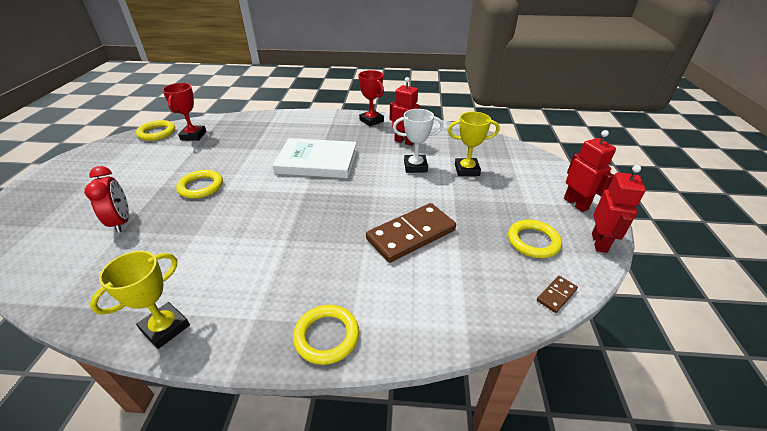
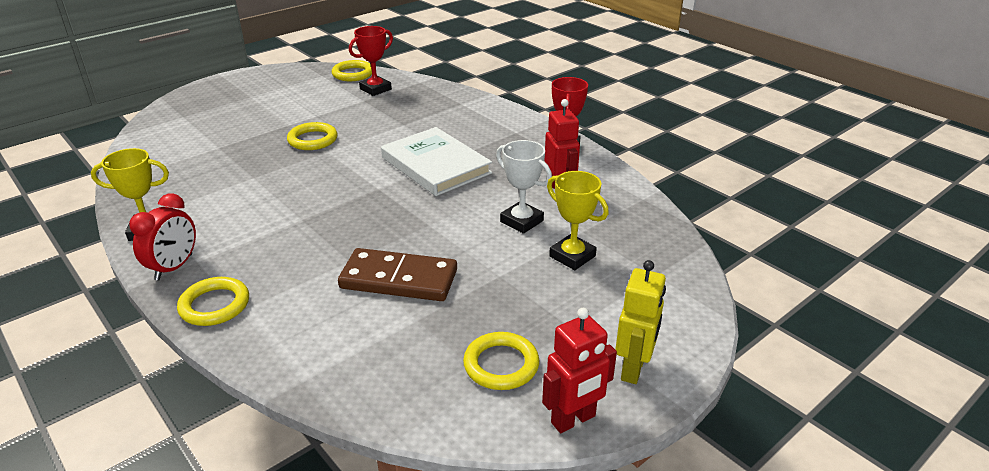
camera: 45 degrees right, 5 degrees down
(122, 222) = (227, 140): red clock -> red clock (174, 267)
(556, 295) = (426, 419): brown domino -> none
(576, 204) = (633, 369): red robot -> yellow robot

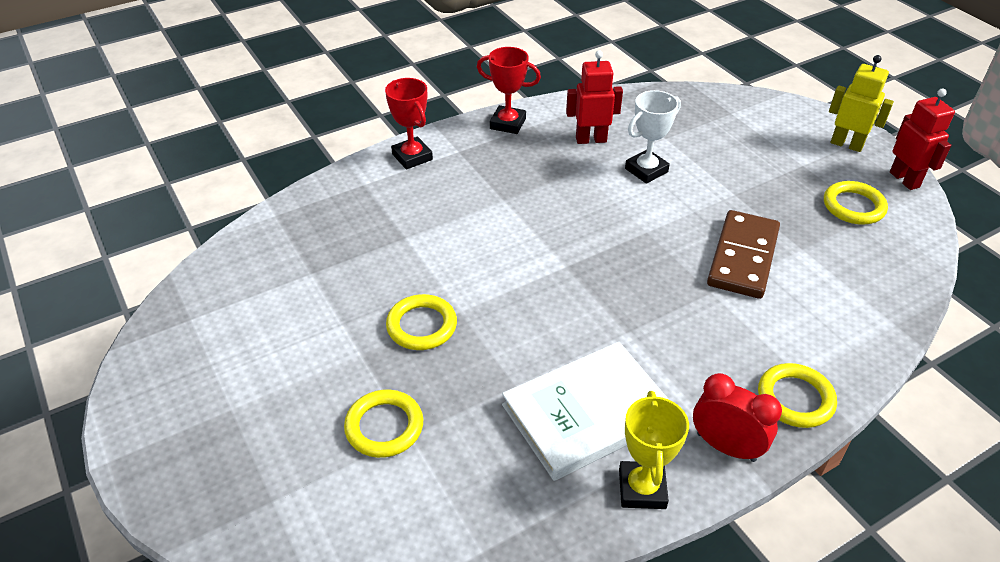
camera: 80 degrees left, 10 degrees up
(353, 74) = (207, 282): yellow ring -> yellow ring (384, 427)
(375, 89) = (279, 259): red trophy -> red trophy (412, 157)
(436, 165) = (522, 217): white book -> white book (587, 413)
(572, 256) = (705, 149): yellow trophy -> none

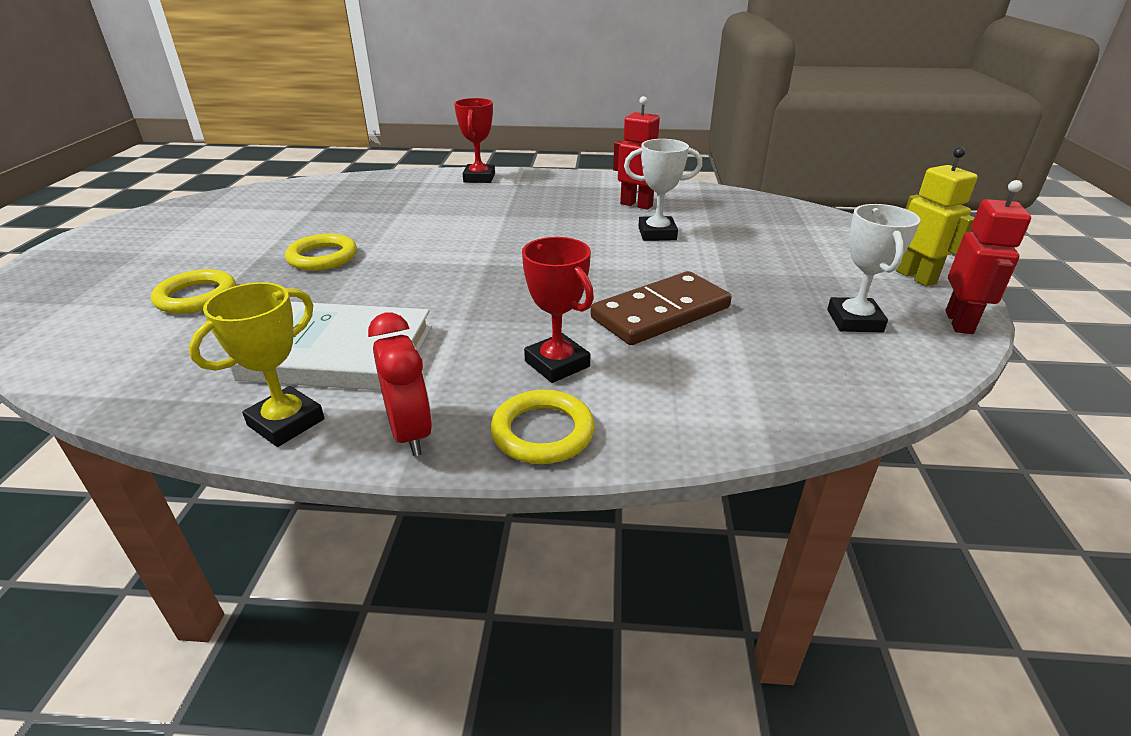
camera: 35 degrees right, 10 degrees down
(508, 123) = (581, 180): red trophy -> red trophy (557, 364)
(853, 206) = (854, 321): yellow ring -> white trophy

